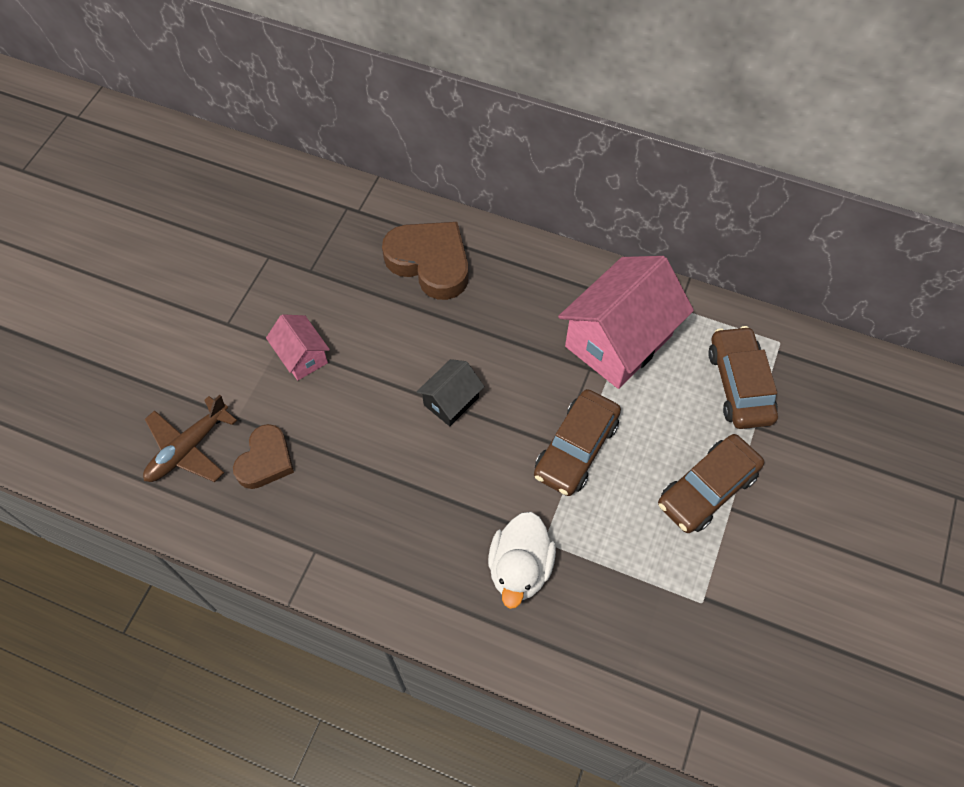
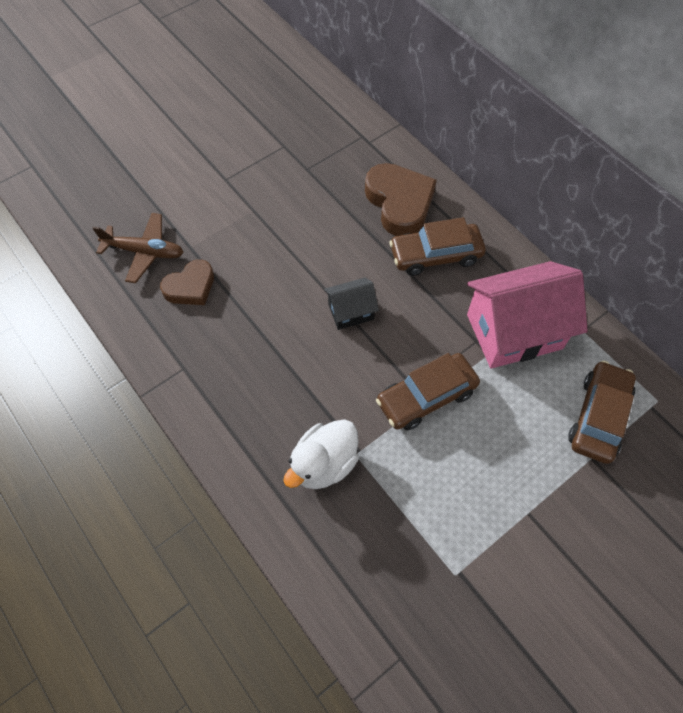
camera: 30 degrees right, 0 degrees up
(188, 448) = (144, 252): brown plane -> brown plane turned 150 degrees counterclockwise
(302, 356) = (262, 226): pink house -> none
(707, 489) = (517, 486): brown car -> brown car (435, 255)

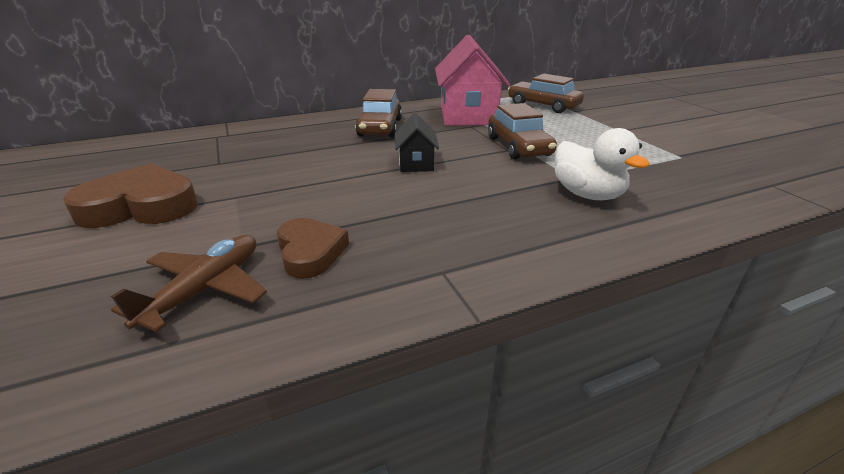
camera: 75 degrees left, 30 degrees down
(399, 203) = (312, 132): brown heart -> brown heart (141, 206)

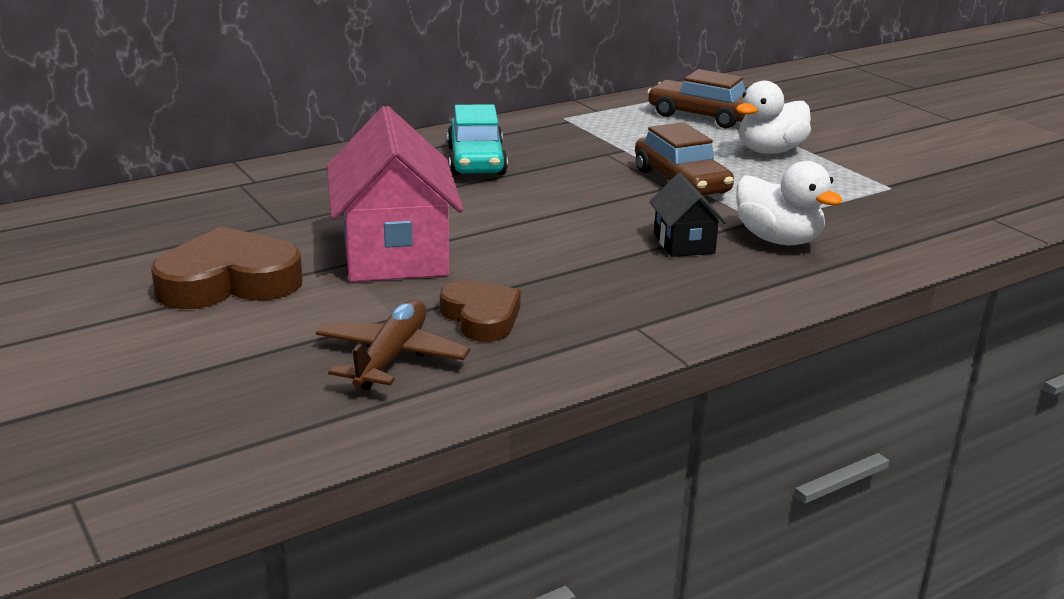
camera: 10 degrees left, 5 degrees down
(380, 127) = (476, 161): brown car -> turquoise car
(416, 163) = (553, 211): black house -> black house (683, 243)
(467, 115) = (596, 136): pink house -> pink house (395, 253)
(587, 128) = (770, 151): none -> white duck

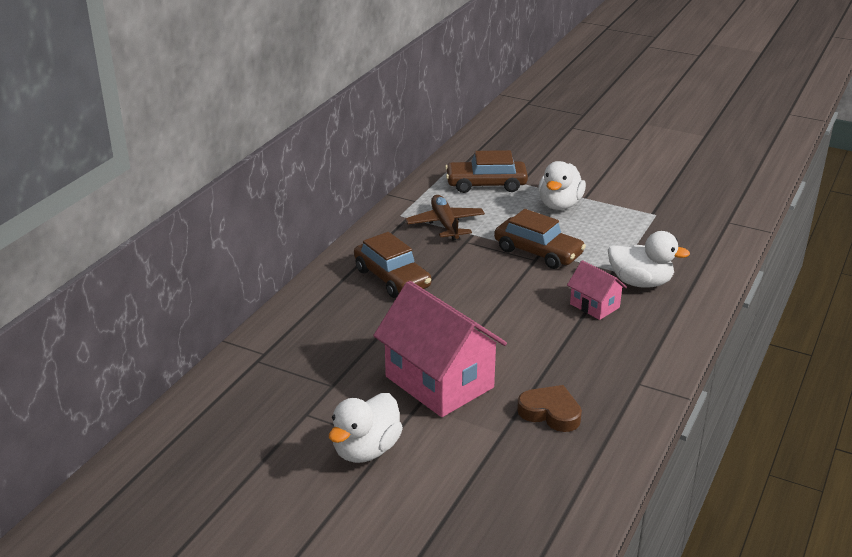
camera: 30 degrees left, 5 degrees up
(229, 282) = (366, 450): brown heart -> white duck
(391, 357) = (537, 465): brown plane -> brown plane (445, 224)
(476, 161) = (392, 278): turquoise car -> brown car
(683, 243) = (594, 306): black house -> pink house

